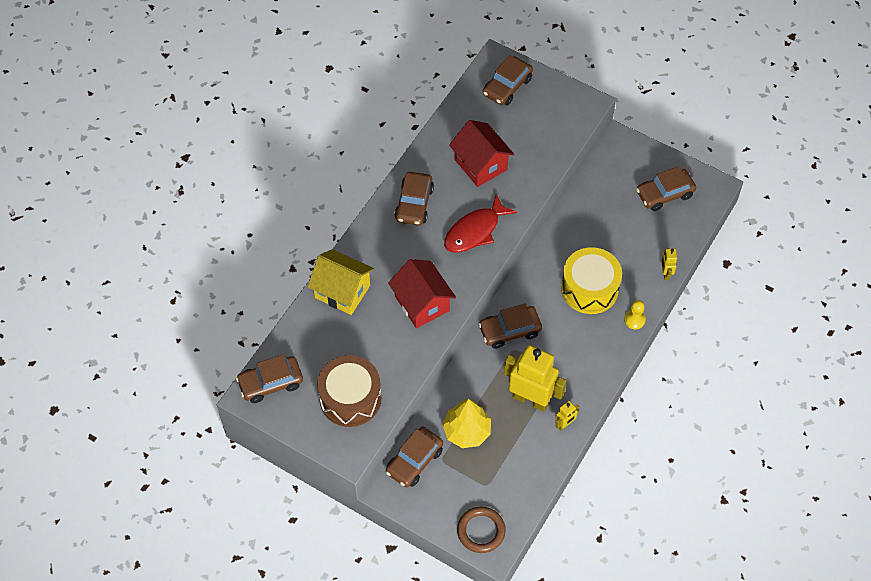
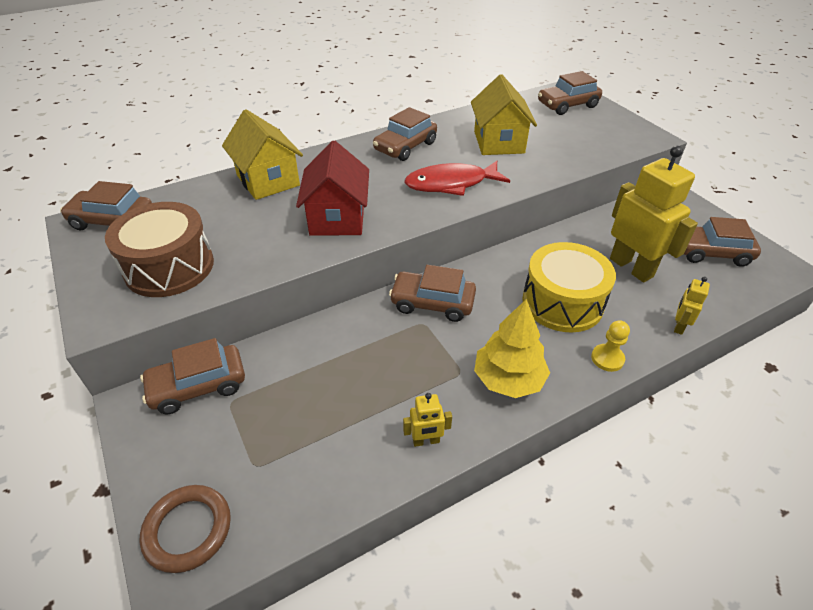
camera: 30 degrees right, 15 degrees down
(466, 431) = (291, 384): yellow tree -> yellow tree (508, 379)
(480, 164) = (499, 142): red house -> yellow house
(531, 399) = (402, 386): yellow robot -> yellow robot (631, 267)

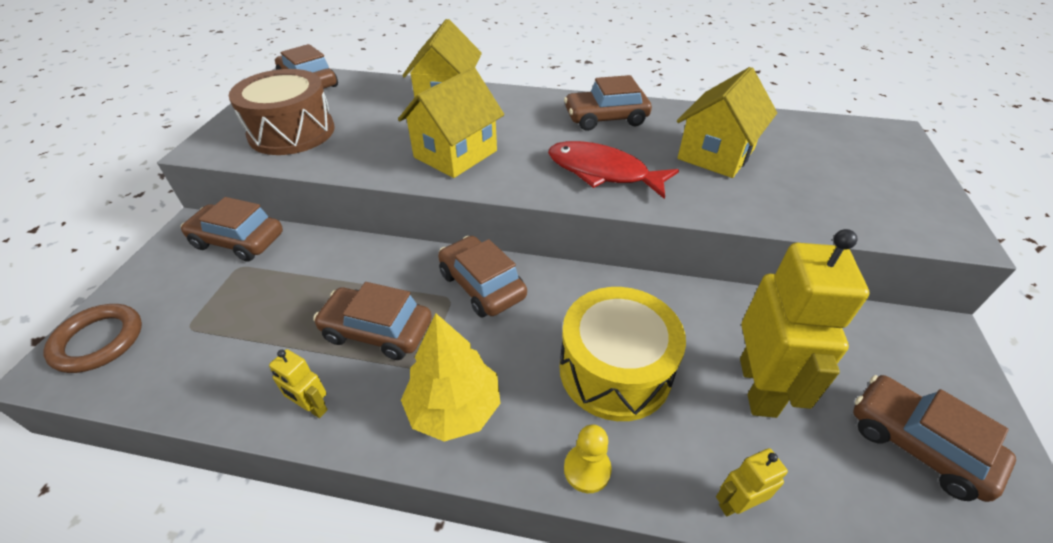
camera: 40 degrees right, 0 degrees up
(337, 218) = (455, 154): red house -> yellow house
(567, 105) = (867, 149): brown car -> brown car (377, 331)

